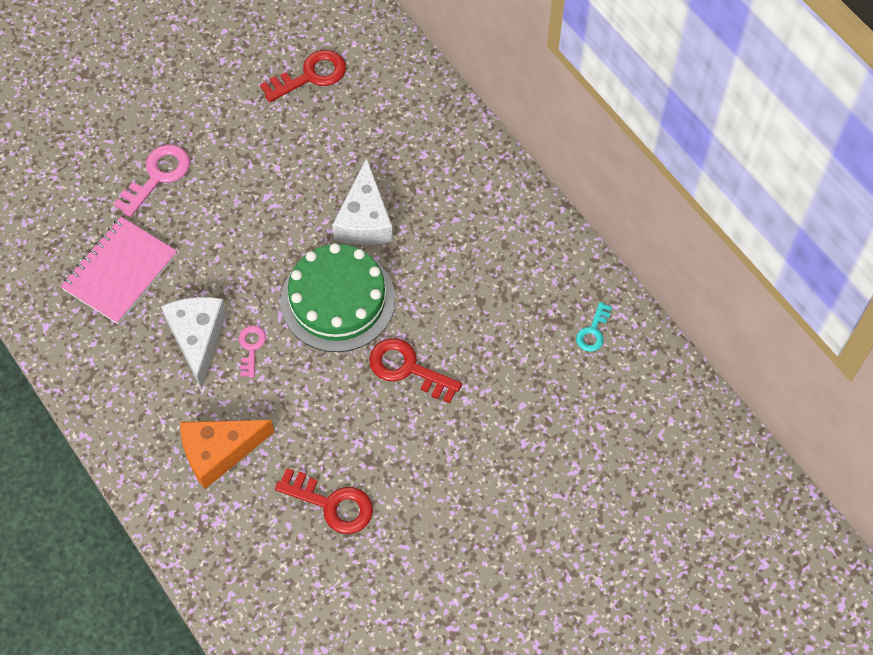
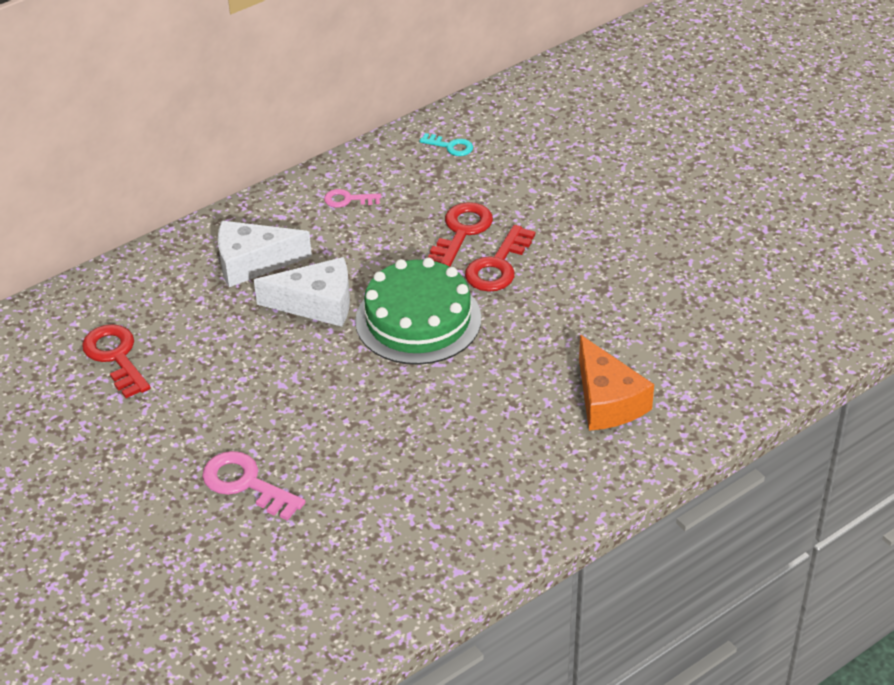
camera: 90 degrees left, 20 degrees down
(120, 272) = (381, 506): pink notebook -> none
(197, 338) = (469, 429): white cheese -> white cheese (253, 263)
(251, 347) = (479, 384): pink key -> pink key (348, 199)
(332, 504) = (654, 312): red key -> red key (462, 232)

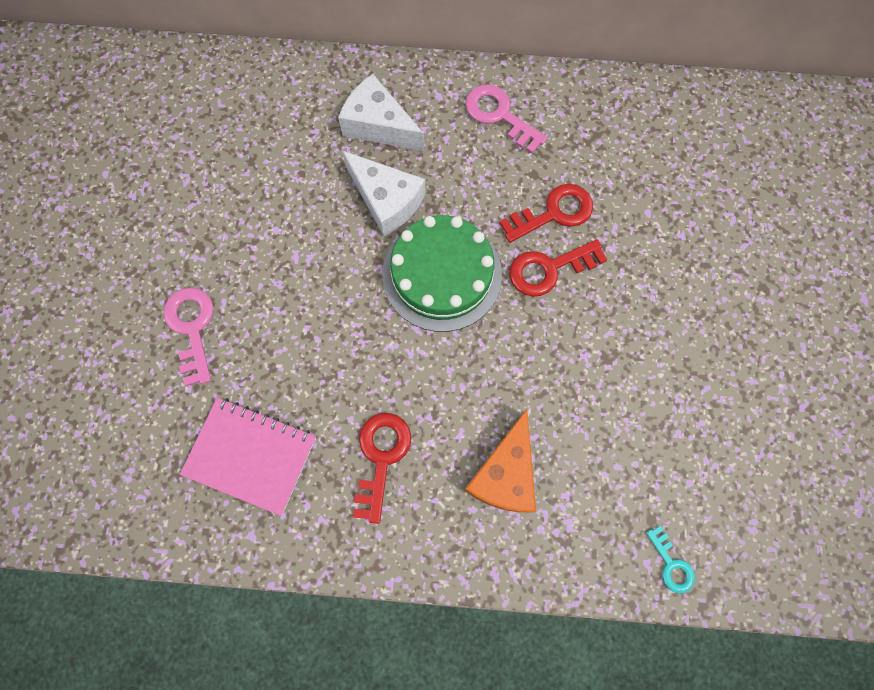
camera: 40 degrees right, 30 degrees up
(116, 357) = (215, 142): red key -> red key (381, 457)
(348, 199) = (499, 115): pink key -> pink key, size x1.71
(397, 525) = (251, 455): none -> pink notebook
(450, 146) = (625, 119): turquoise key -> turquoise key (671, 564)

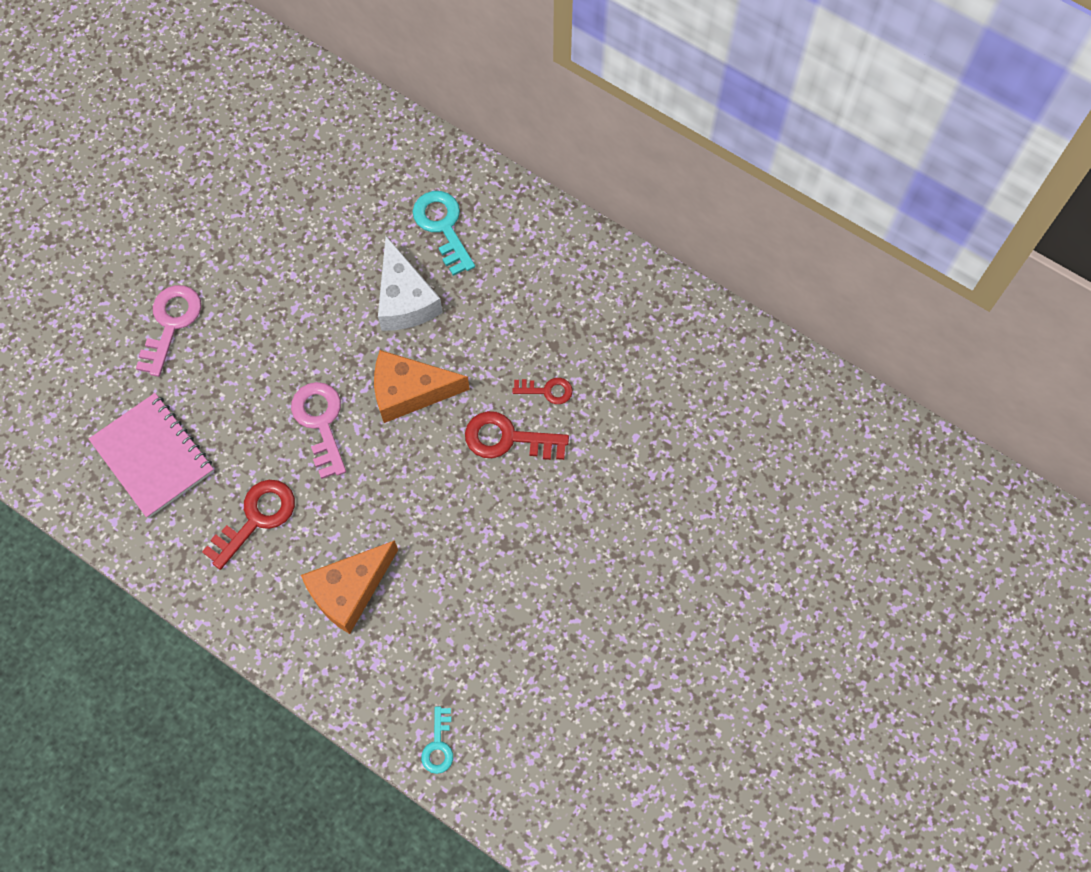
camera: 30 degrees right, 5 degrees down
(379, 125) = (443, 227): white cheese -> turquoise key
(442, 274) = (410, 392): green cake -> orange cheese
(499, 115) = (560, 274): pink key -> pink key (321, 422)
(553, 213) = (547, 391): red key -> red key, size x0.59

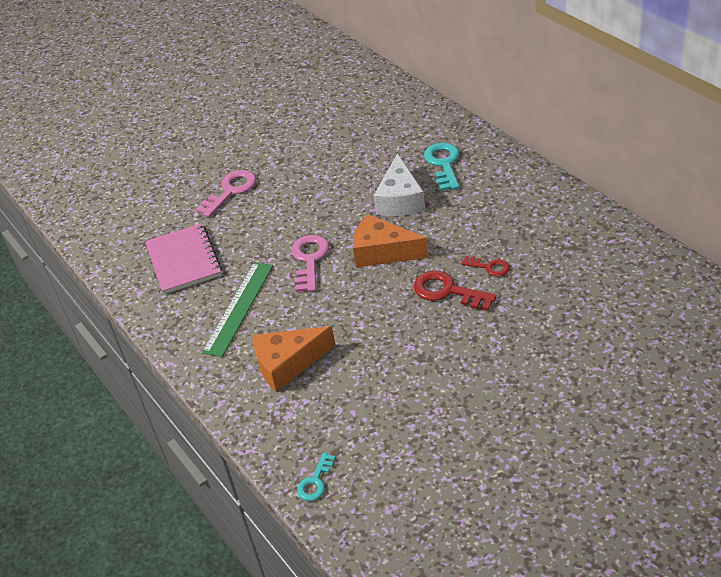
camera: 25 degrees right, 25 degrees down
(256, 518) = (239, 308): red key -> green ruler

